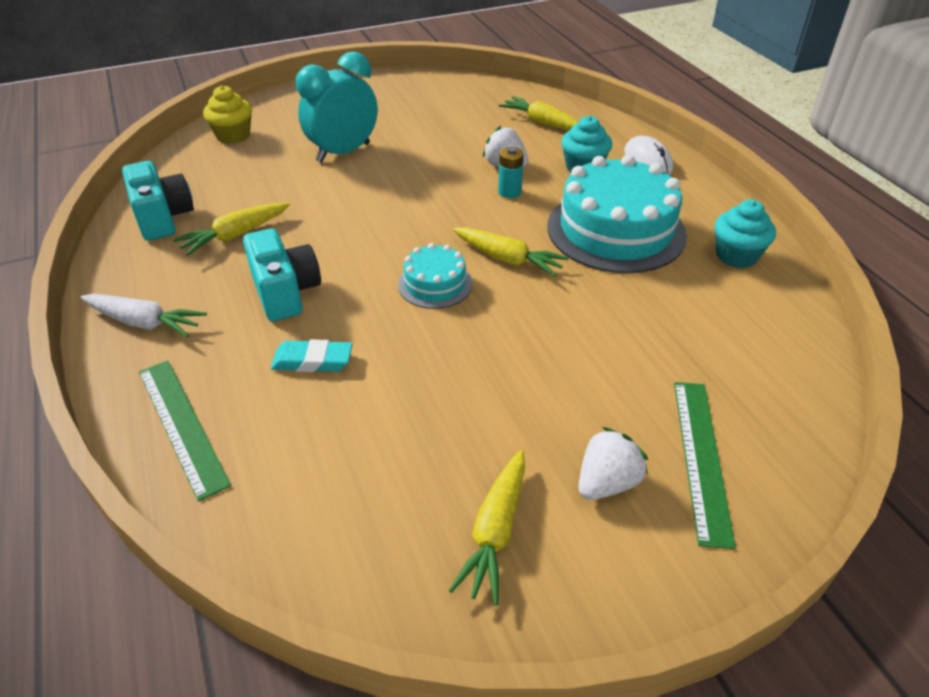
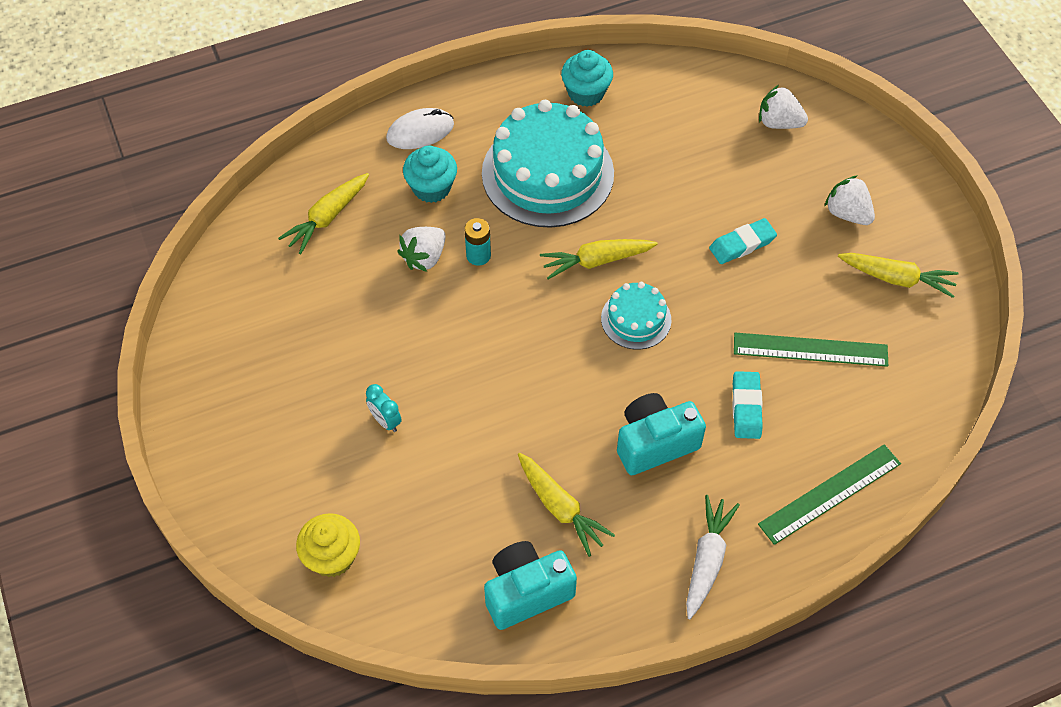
camera: 90 degrees left, 15 degrees up
(343, 152) = (385, 421): turquoise clock -> turquoise clock, size x0.43
(508, 259) = (596, 261): yellow carrot -> yellow carrot turned 135 degrees counterclockwise
(540, 370) = (742, 244): none -> turquoise eraser
(701, 458) = (818, 158): green ruler -> green ruler (810, 350)
(753, 418) = (779, 122): none -> white strawberry

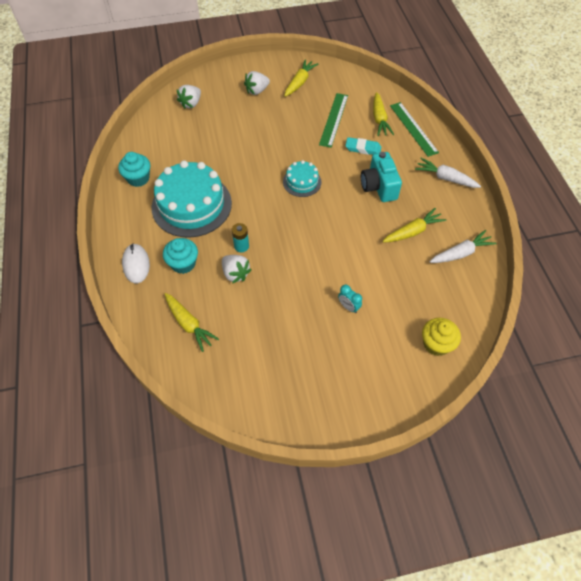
camera: 80 degrees left, 0 degrees up
(385, 421) = (348, 307): turquoise clock -> turquoise clock turned 75 degrees clockwise
(526, 592) = (461, 253): turquoise camera -> white carrot
(596, 261) = (260, 192): yellow carrot -> yellow carrot (379, 119)
(742, 244) = (265, 132): turquoise eraser -> none

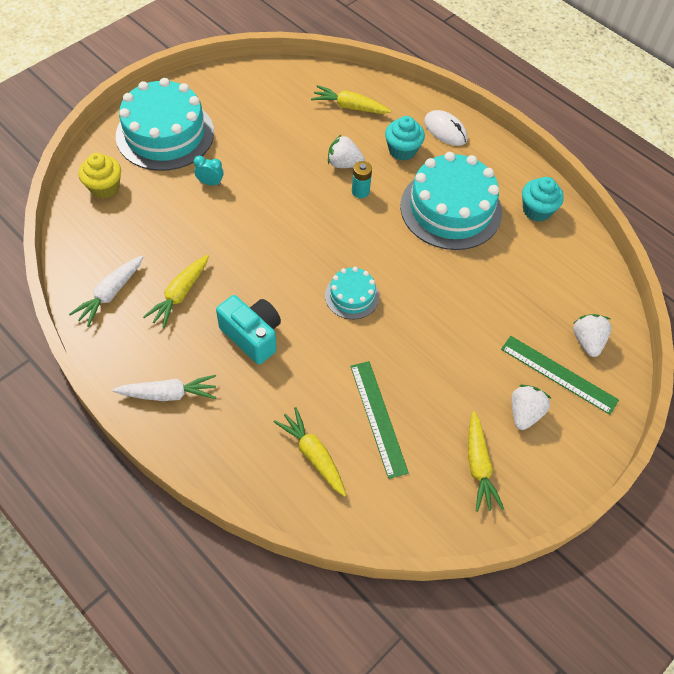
camera: 145 degrees right, 0 degrees up
(362, 375) = (165, 134): none -> turquoise cake
(363, 148) = (306, 386): turquoise eraser -> none
(413, 128) = (253, 463): green ruler -> green ruler (558, 374)

